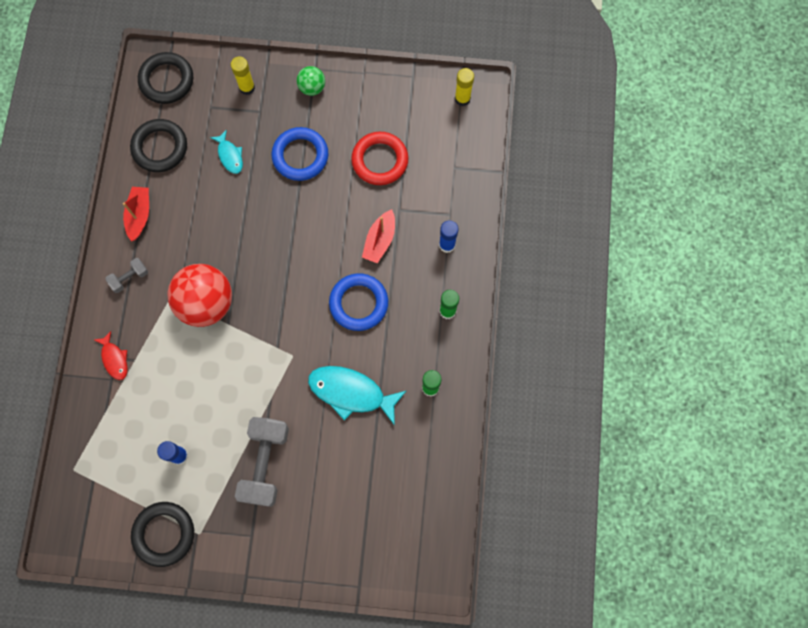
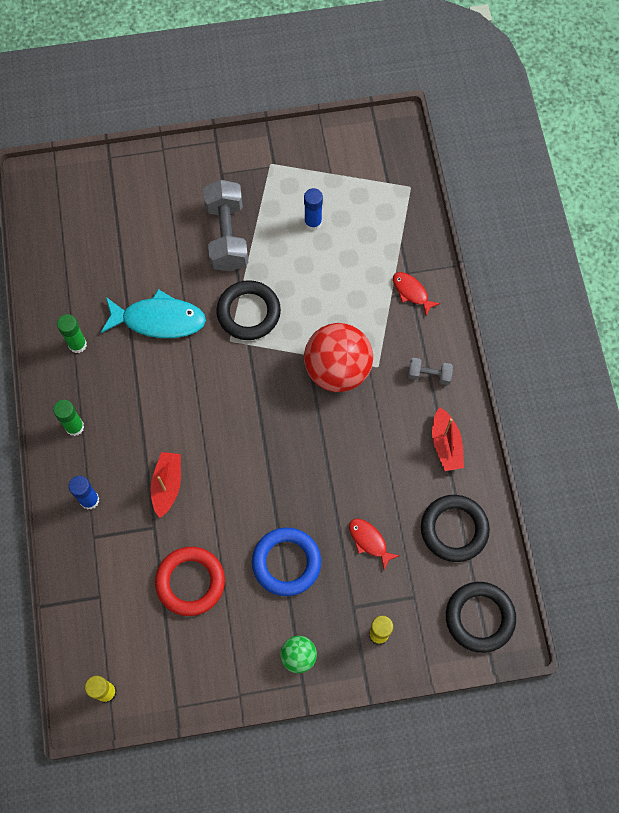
camera: 165 degrees right, 5 degrees down
(129, 278) = (429, 375): grey dumbbell -> grey dumbbell turned 60 degrees clockwise
(164, 534) = (303, 156): black ring -> black ring (248, 312)
(230, 156) = (369, 541): turquoise fish -> red fish
(358, 303) = (174, 411): blue ring -> none

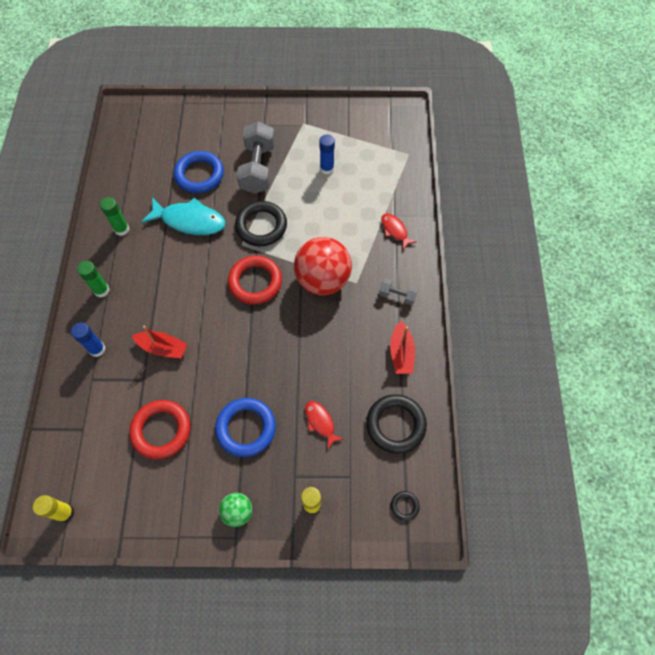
camera: 10 degrees right, 5 degrees down
(156, 256) = (199, 175): none -> blue ring
(167, 485) = (163, 348): red boat -> red boat turned 90 degrees clockwise
(257, 386) = (255, 282): none -> red ring
(479, 617) = (404, 506): black ring -> black ring, size x0.45

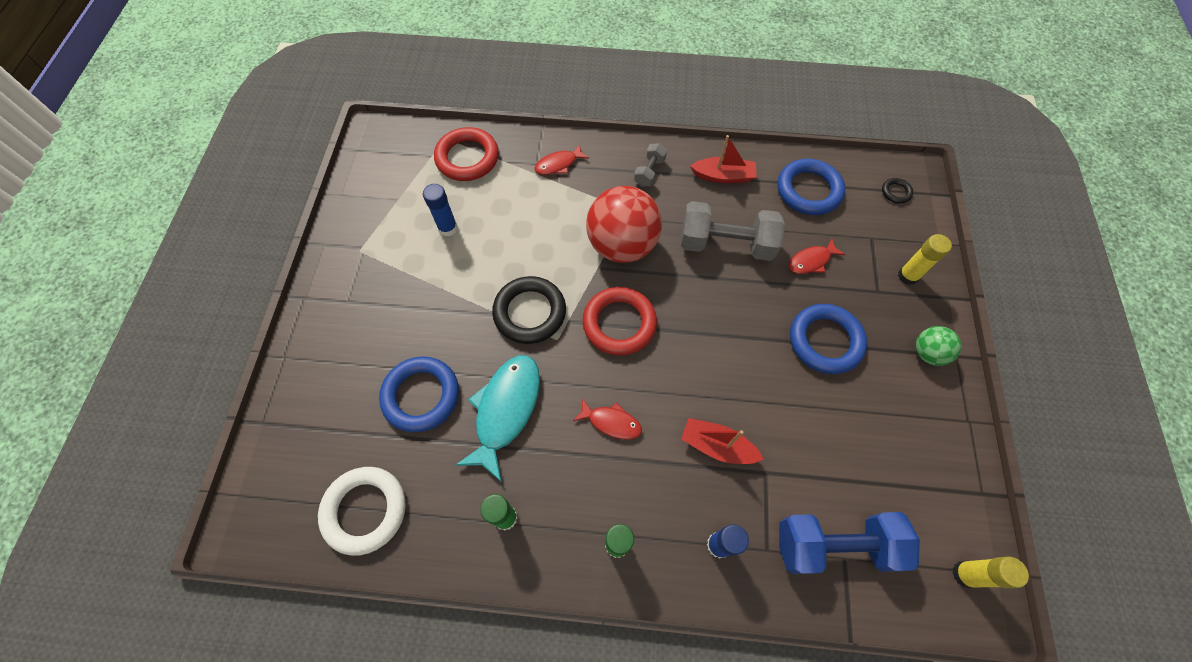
camera: 85 degrees left, 0 degrees up
(91, 423) = (835, 545): none -> blue dumbbell
(130, 160) = (365, 510): none -> white ring
(161, 430) = (837, 445): red ring -> red ring (467, 158)
(163, 348) = (717, 446): red boat -> red boat turned 90 degrees counterclockwise
(181, 282) = (611, 422): none -> red fish
(258, 168) = (427, 313): grey dumbbell -> grey dumbbell (726, 244)
(395, 425) = (808, 190): black ring -> blue ring

